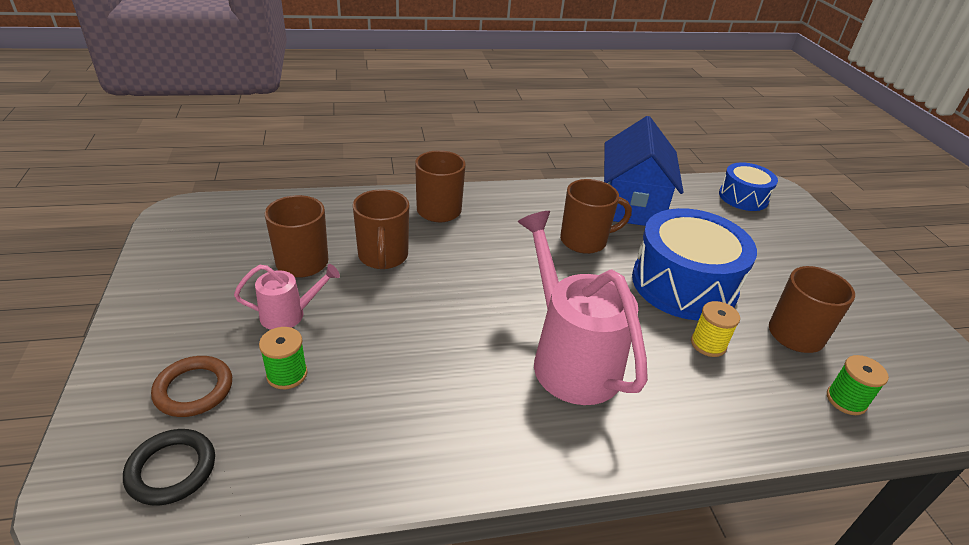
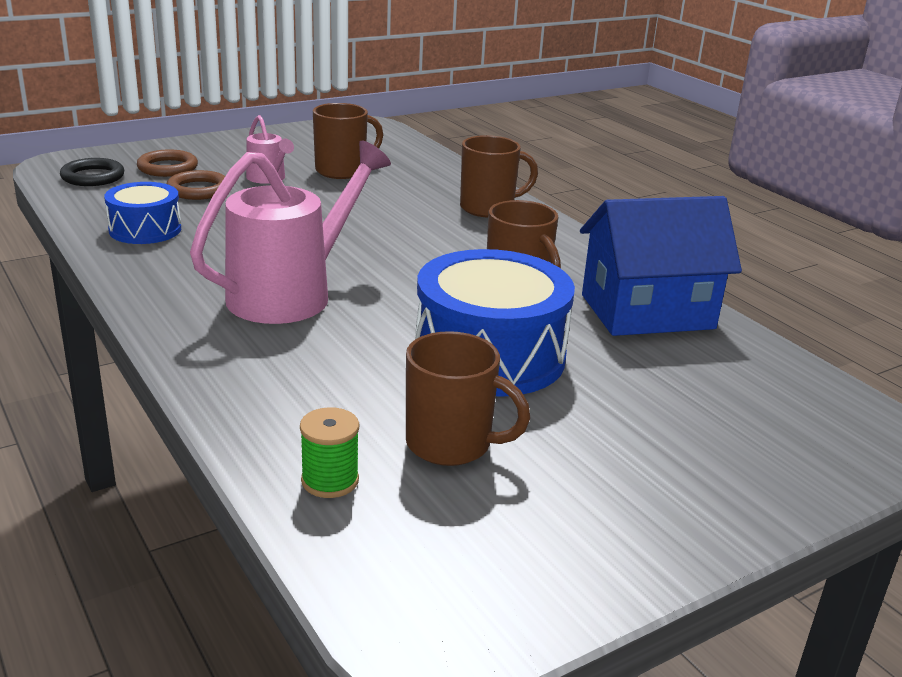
camera: 70 degrees right, 10 degrees down
(287, 374) = (198, 190): green spool -> brown ring
(383, 257) = (379, 197): brown mug -> none
(708, 344) = (374, 374): yellow spool -> none
(743, 197) = (805, 405): blue drum -> blue drum (145, 229)

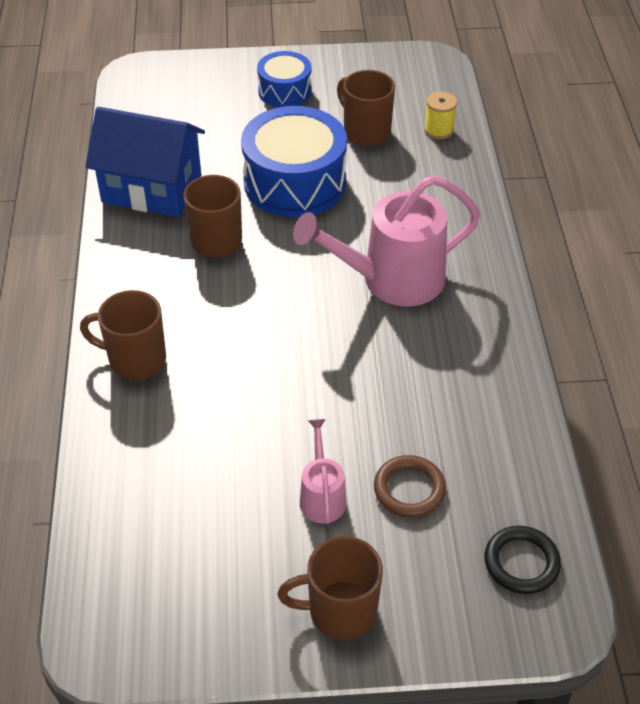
camera: 150 degrees left, 20 degrees up
(145, 229) = (483, 415): blue drum -> blue drum (284, 91)
(167, 168) = (428, 564): brown ring -> none
(330, 480) = (439, 130): green spool -> yellow spool
(342, 171) = (227, 492): brown mug -> brown mug (340, 610)

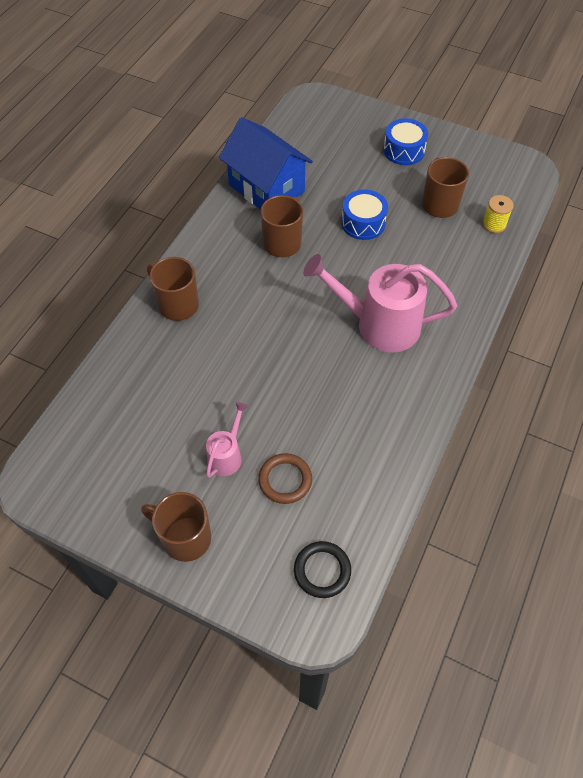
camera: 30 degrees right, 10 degrees up
(295, 182) = (363, 223): blue drum -> blue drum, size x0.57

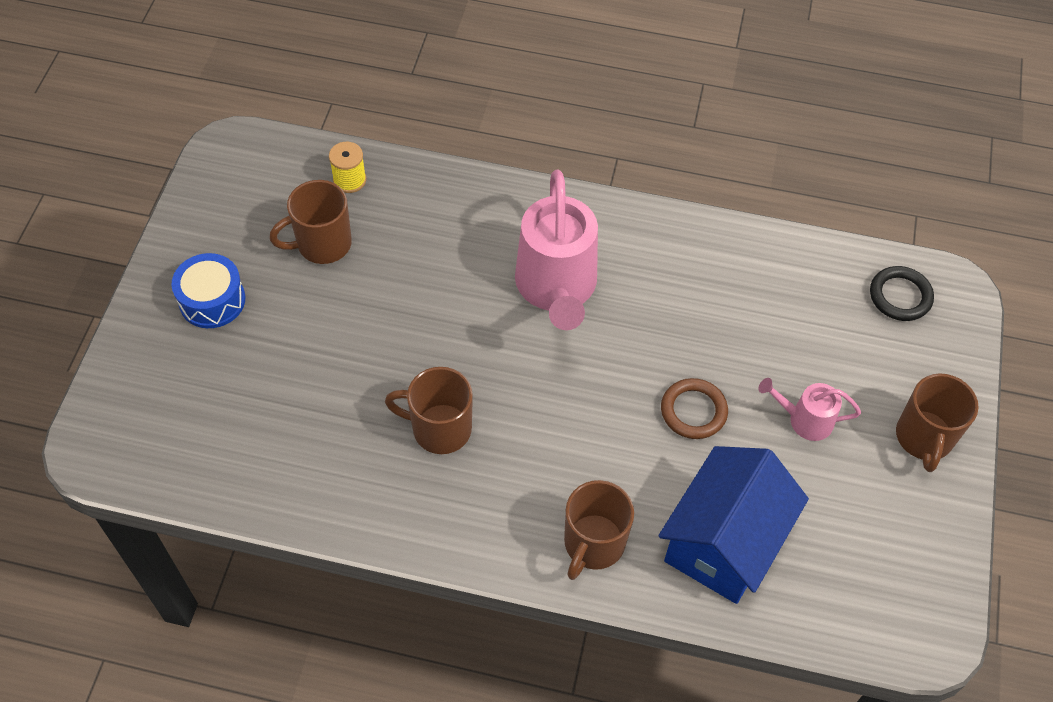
camera: 105 degrees left, 0 degrees up
(266, 188) = (328, 476): blue house -> blue house (724, 542)
(285, 480) = (811, 351): brown ring -> brown ring (693, 411)
(363, 223) = (377, 332): blue drum -> none

